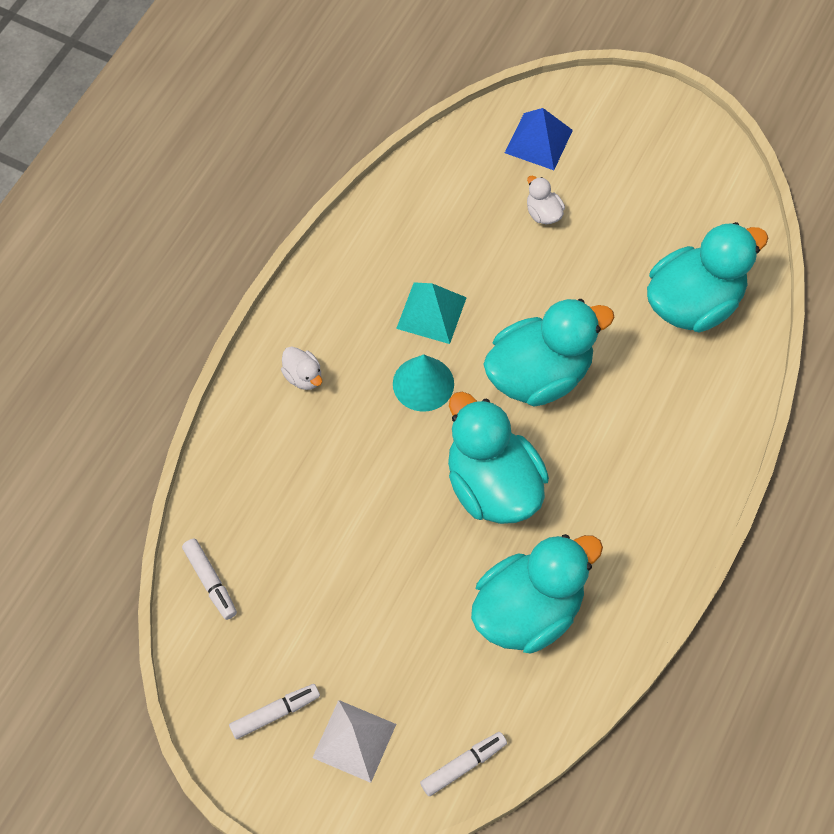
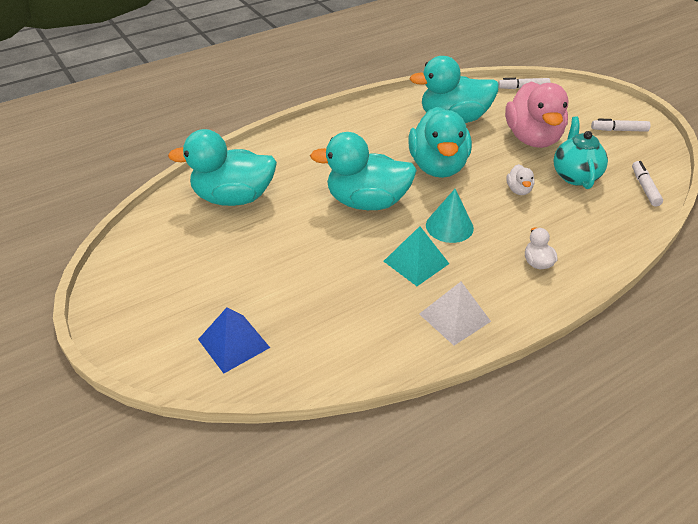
camera: 150 degrees left, 20 degrees down
(308, 560) = (575, 176): none -> turquoise teapot
(354, 740) = (577, 110): white pyramid -> white pyramid (454, 317)
(394, 620) = (532, 138): none -> pink duck
(543, 213) = (280, 289): white duck -> white duck (518, 190)

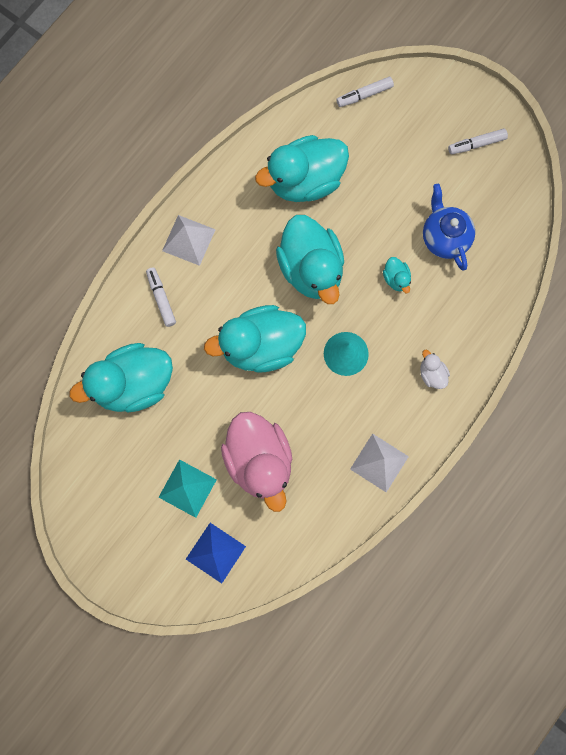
camera: 20 degrees left, 35 degrees up
(336, 128) = (188, 240): none -> white pyramid
(416, 262) = (330, 410): turquoise pyramid -> turquoise pyramid (187, 488)
(518, 190) = (396, 279): white duck -> turquoise duck
(532, 138) = (393, 188): pink duck -> pink duck (259, 461)
(575, 176) = (444, 238): turquoise teapot -> blue teapot
(644, 188) = (511, 234): white marker -> white marker (161, 298)

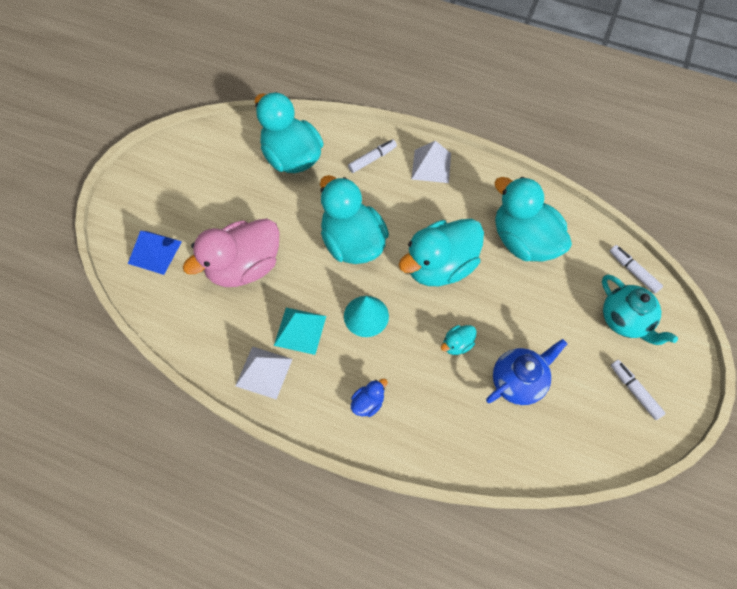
camera: 75 degrees right, 15 degrees down
(187, 488) = (209, 217): turquoise pyramid -> turquoise pyramid (300, 330)
(411, 124) = (624, 320): none -> turquoise teapot
(432, 374) = (368, 403): white duck -> blue duck

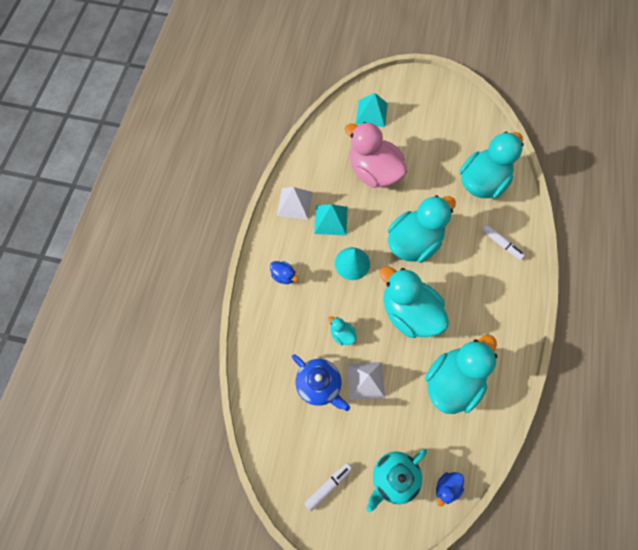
camera: 80 degrees right, 5 degrees up
(155, 252) = (371, 113): blue pyramid -> turquoise pyramid
(431, 166) = (509, 293): white pyramid -> white pyramid (365, 380)
(633, 271) = (446, 487): white marker -> blue duck

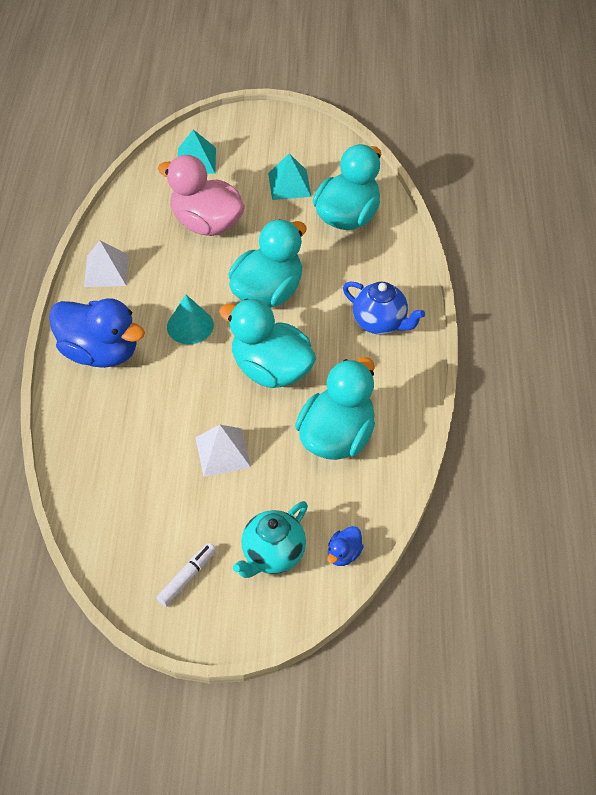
camera: 10 degrees left, 15 degrees down
(284, 276) = (101, 352): blue duck -> blue duck, size x2.39
(319, 385) = (162, 466): blue teapot -> blue teapot (380, 323)
(331, 220) = (156, 282): turquoise pyramid -> turquoise pyramid (289, 184)
(342, 334) = (185, 405): turquoise duck -> none
(501, 243) = (380, 279): white marker -> none

